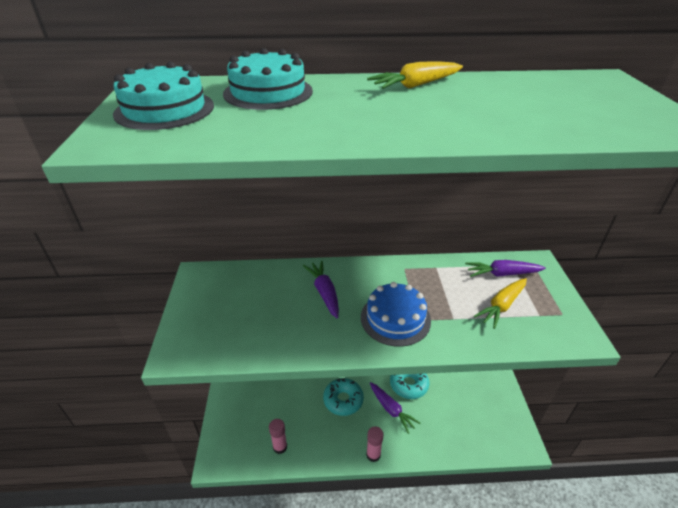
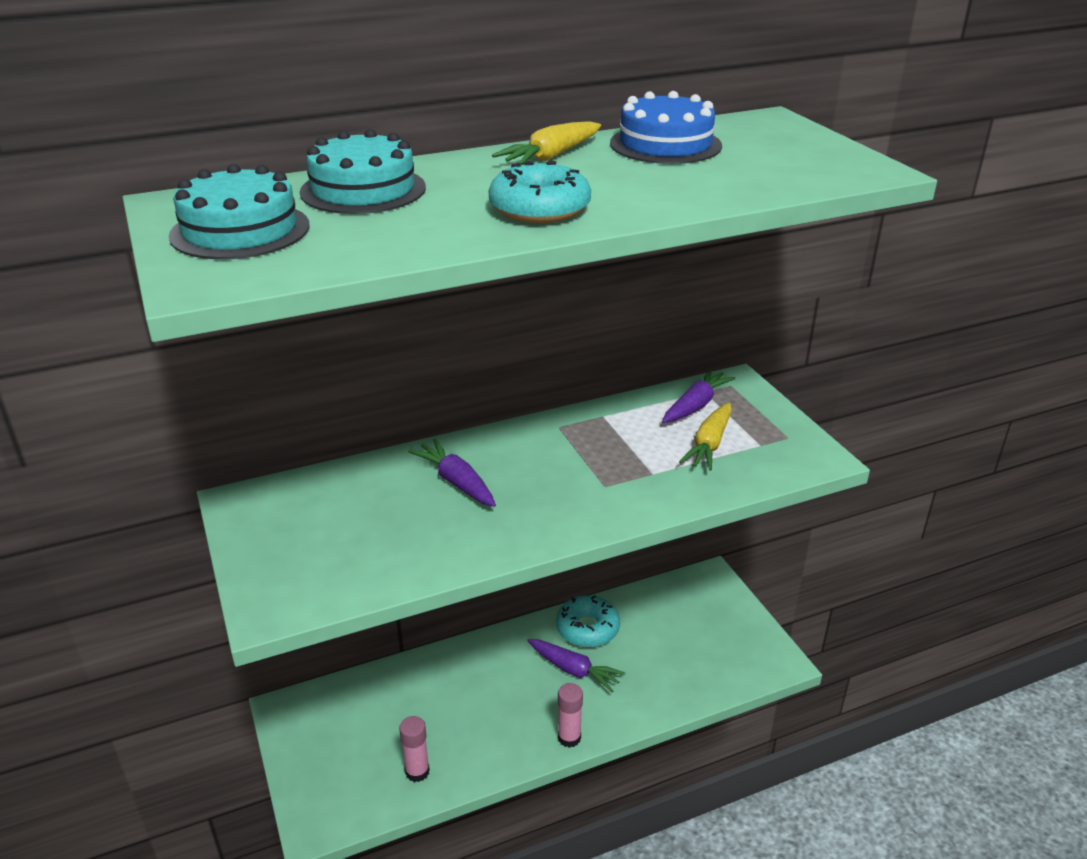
camera: 20 degrees left, 5 degrees down
(343, 400) = (493, 678): turquoise donut -> turquoise donut (539, 209)
(395, 318) = (574, 491): blue cake -> blue cake (665, 144)
(502, 274) = (695, 405): purple carrot -> purple carrot turned 150 degrees clockwise

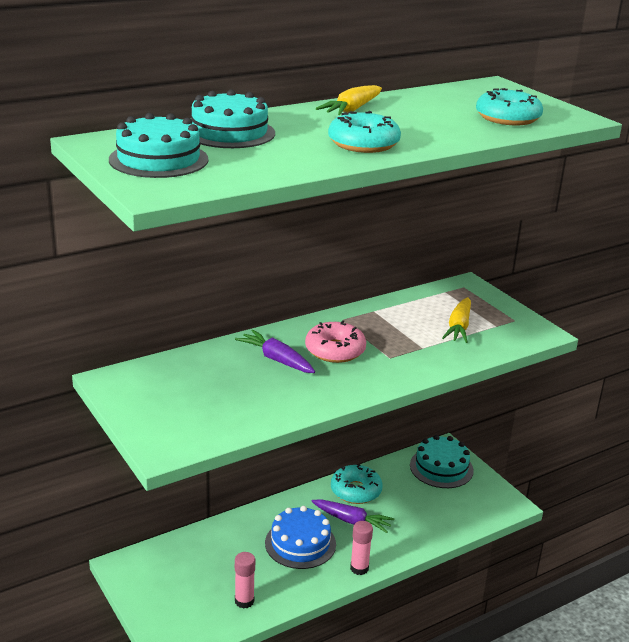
camera: 10 degrees left, 5 degrees down
(536, 472) = (335, 350): none -> pink donut
(665, 144) = (429, 101): blue cake -> blue cake (300, 543)
(695, 405) = (441, 301): purple carrot -> none
(701, 604) = (441, 468): none -> turquoise cake
(768, 170) = (507, 118): none -> turquoise donut

